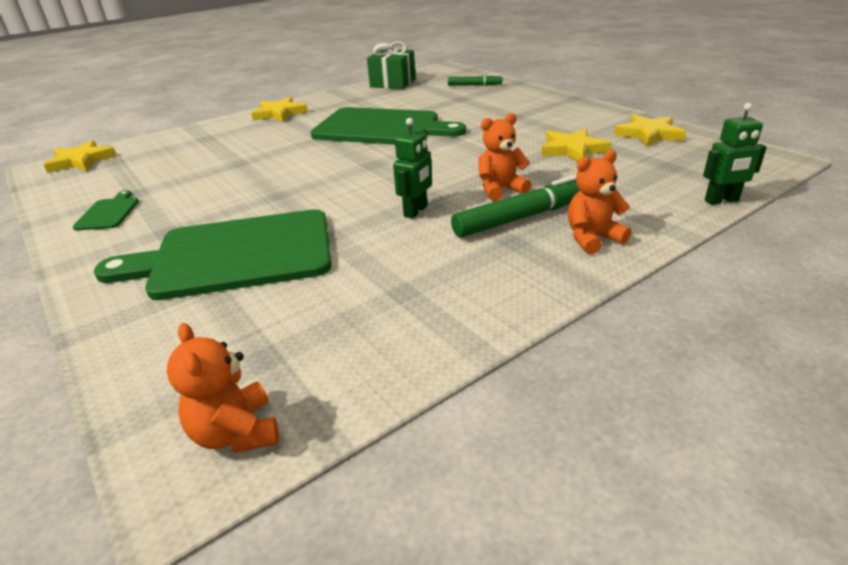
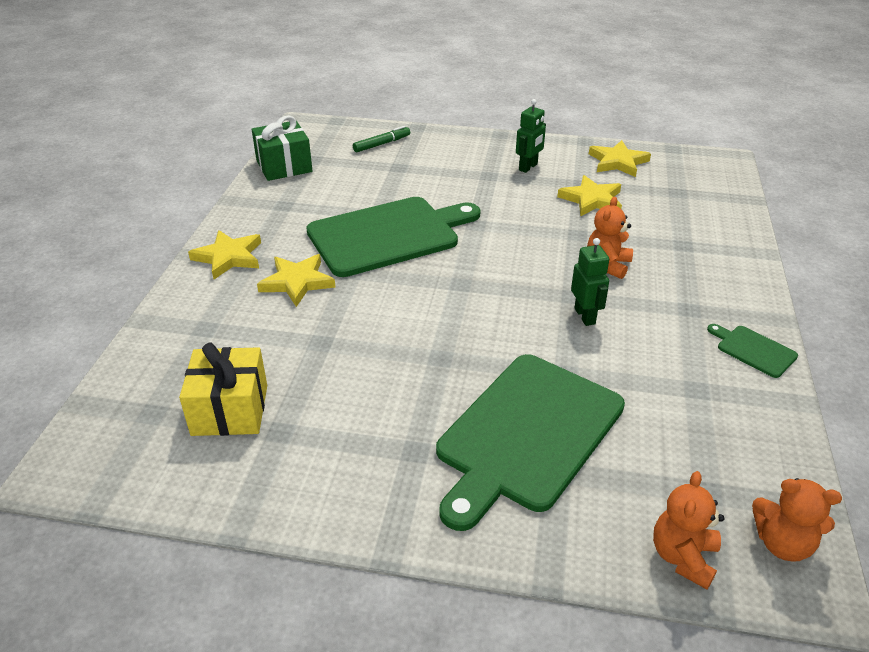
camera: 45 degrees left, 5 degrees up
(81, 161) = (96, 434): yellow star -> yellow star (297, 282)
(108, 213) = (305, 470): green cutting board -> green cutting board (753, 350)
(140, 174) = (230, 410): none -> yellow gift
(521, 217) = (662, 285): green marker -> none
(592, 238) = (728, 282): orange teddy bear -> orange teddy bear (683, 557)
(721, 201) = (746, 213): green robot -> green robot (528, 167)

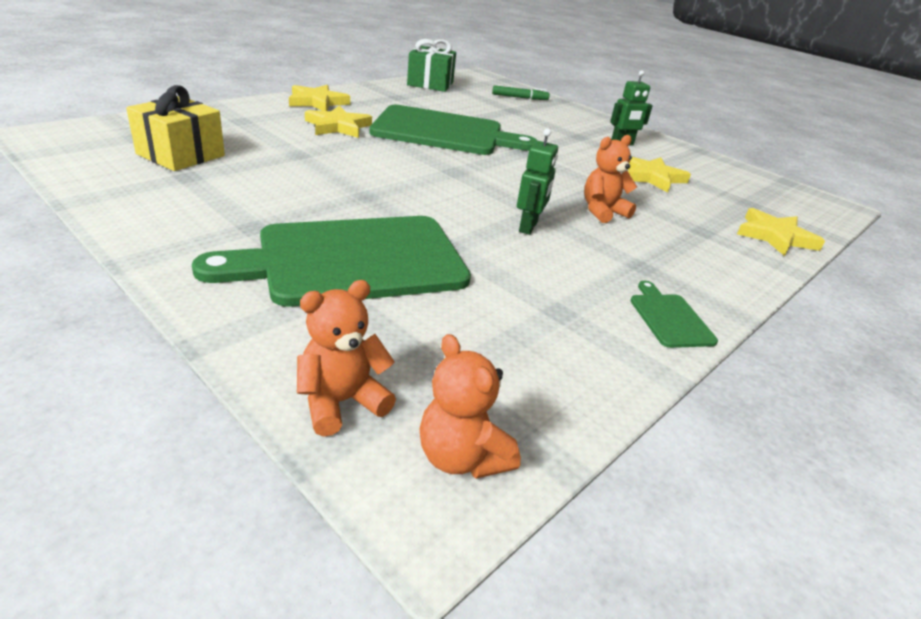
camera: 30 degrees right, 5 degrees down
(618, 162) = (714, 169): yellow star -> yellow star (775, 236)

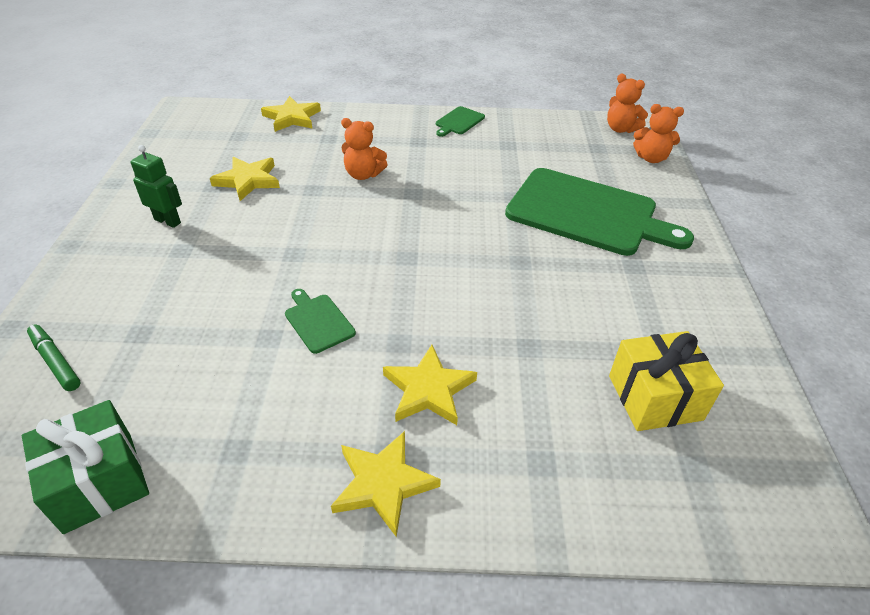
camera: 130 degrees left, 10 degrees up
(444, 132) = (318, 321): green cutting board -> green cutting board, size x0.42
(462, 457) = (620, 129): orange teddy bear -> orange teddy bear turned 120 degrees clockwise
(528, 227) = (439, 187): green robot -> none

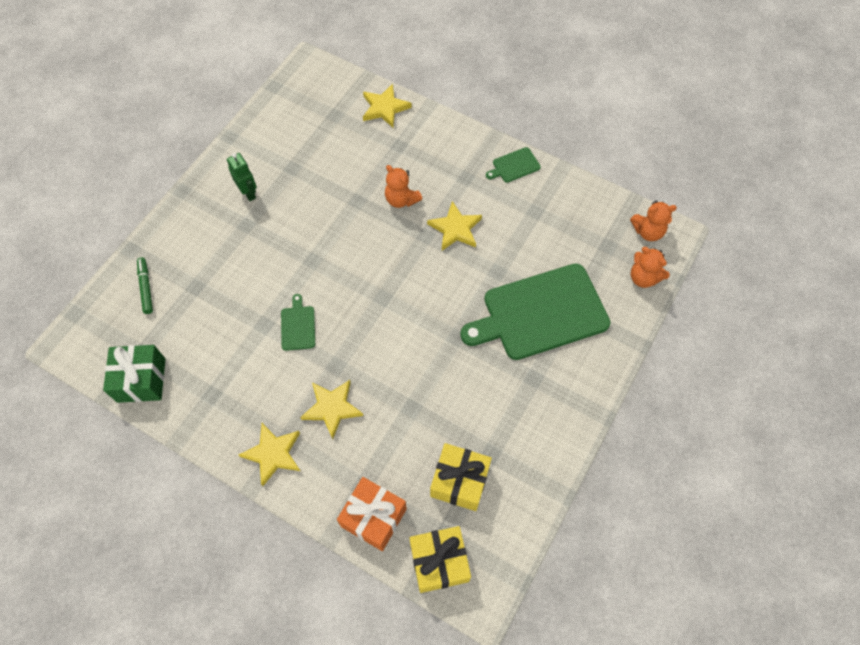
camera: 30 degrees right, 20 degrees up
(248, 180) = (318, 172): yellow star -> yellow star (455, 229)
(587, 213) = (540, 313): green cutting board -> green cutting board turned 105 degrees clockwise
(589, 495) = (373, 517): none -> orange gift
(620, 129) = (648, 231): orange teddy bear -> orange teddy bear turned 75 degrees counterclockwise
(721, 505) = (439, 562): none -> yellow gift

